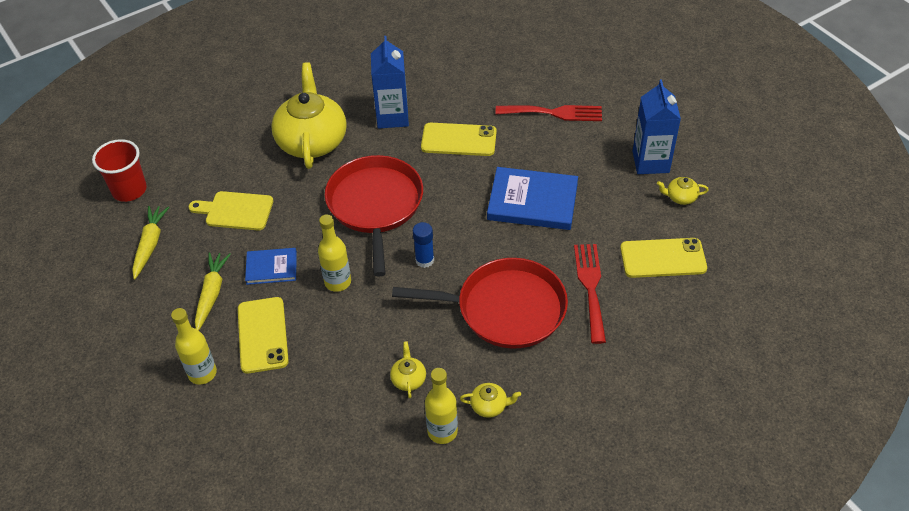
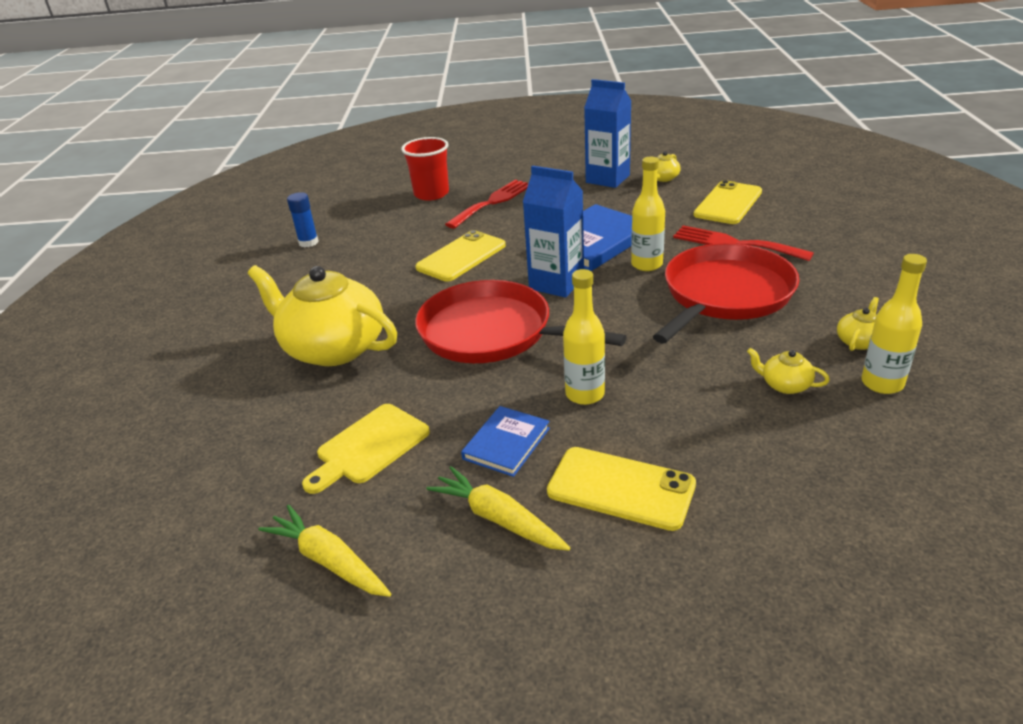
camera: 55 degrees left, 15 degrees down
(129, 190) = (187, 551): red cup -> red cup (431, 194)
(202, 373) = (647, 578): yellow bottle -> yellow bottle (646, 265)
(392, 117) = (374, 285): blue carton -> blue carton (556, 283)
(424, 260) = (610, 323): blue glue stick -> blue glue stick (308, 242)

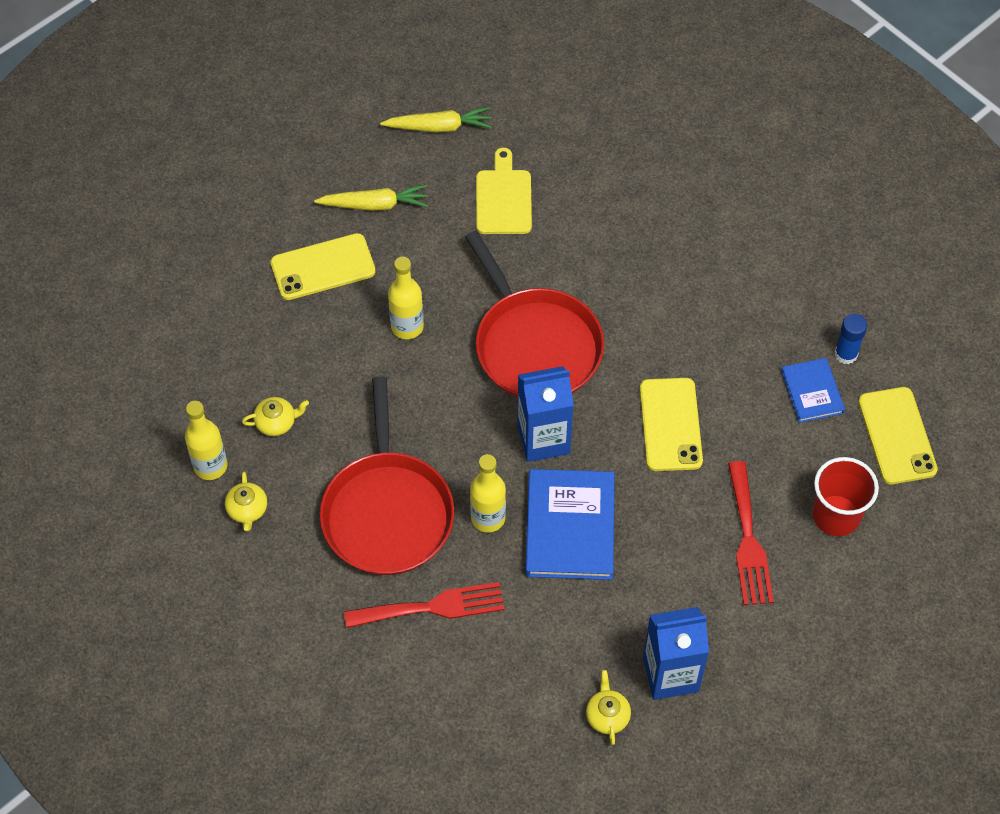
camera: 135 degrees right, 25 degrees up
(333, 348) = (637, 253): yellow teapot -> none
(492, 332) = (535, 345): red pan -> red pan turned 75 degrees clockwise
(506, 443) = (420, 255): blue book -> blue book (812, 392)
(728, 203) = (492, 693): yellow phone -> yellow phone (896, 436)

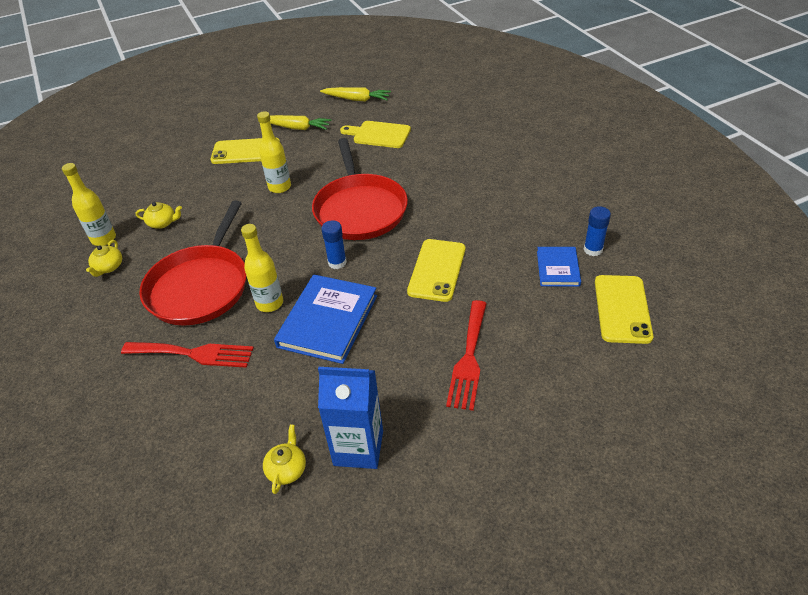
camera: 20 degrees right, 15 degrees down
(503, 198) = (378, 134): yellow cutting board -> yellow cutting board turned 90 degrees counterclockwise
(543, 439) = (337, 262): blue carton -> blue glue stick
(836, 515) = (552, 355): red cup -> none

